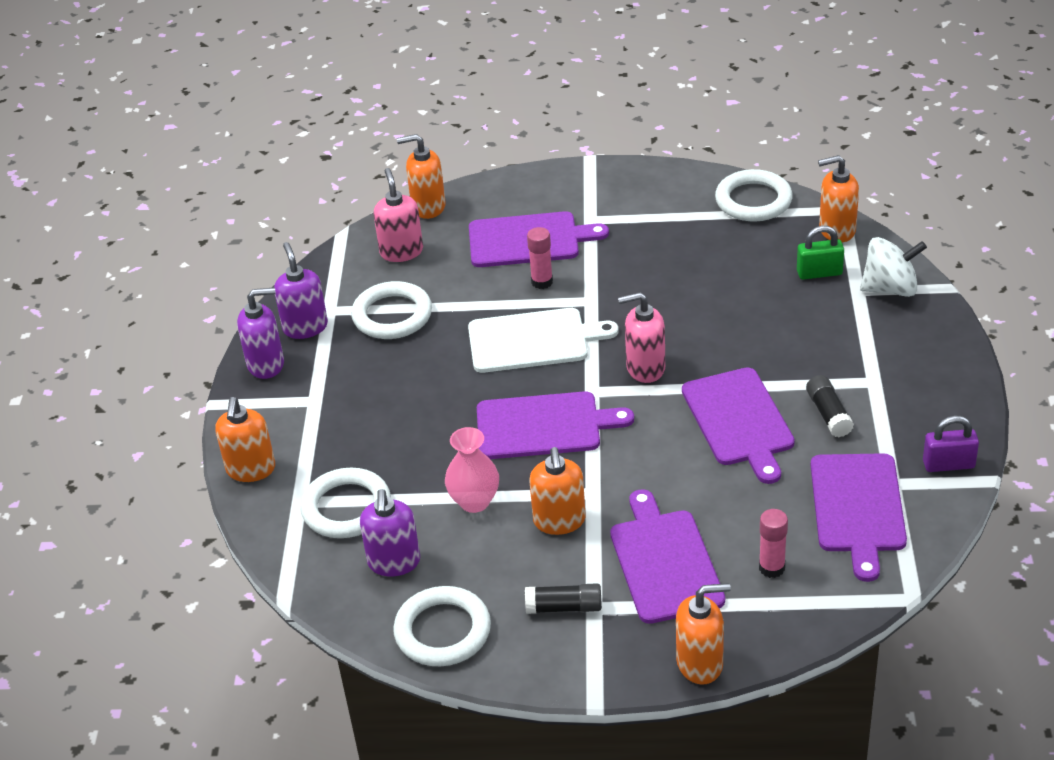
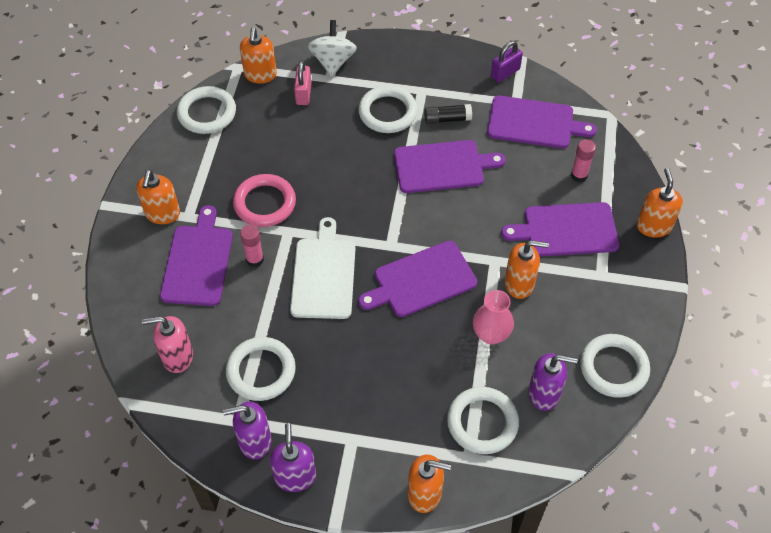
camera: 85 degrees left, 15 degrees up
(428, 207) = (122, 330): orange soap dispenser -> orange soap dispenser (162, 214)
(544, 426) = (421, 280): purple cutting board -> purple cutting board turned 120 degrees counterclockwise
(564, 607) = (599, 292): black glue stick -> none
(627, 274) = (265, 203): none -> pink ring
(645, 368) = (375, 210): pink soap dispenser -> none
(817, 354) = (388, 112): none -> white ring
(819, 273) = (303, 94): green padlock -> pink padlock
(948, 464) = (505, 73): purple padlock -> purple padlock turned 45 degrees clockwise

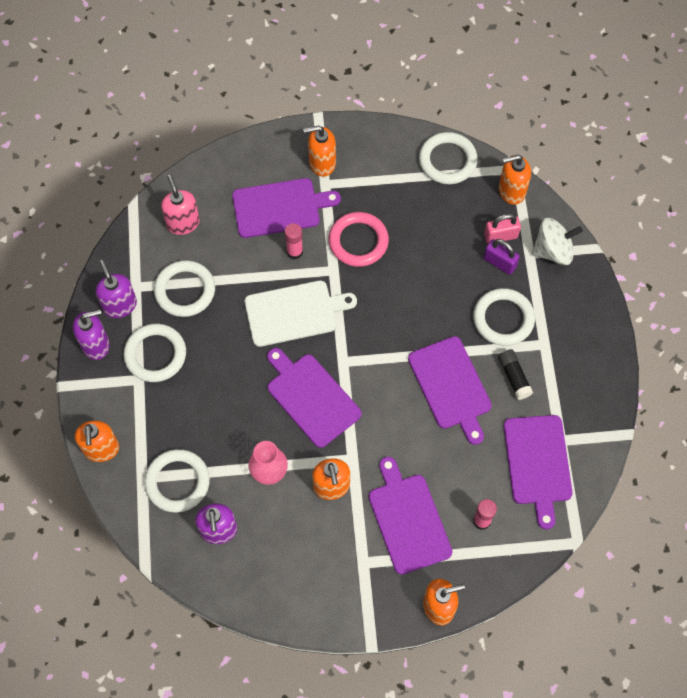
camera: 75 degrees right, 10 degrees up
(505, 73) = (598, 421): purple padlock -> purple padlock (499, 262)
(613, 368) = (261, 589): white ring -> white ring (155, 354)

